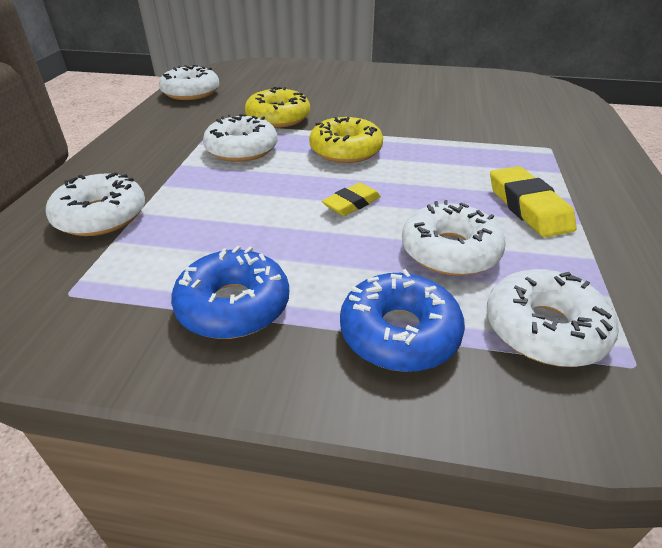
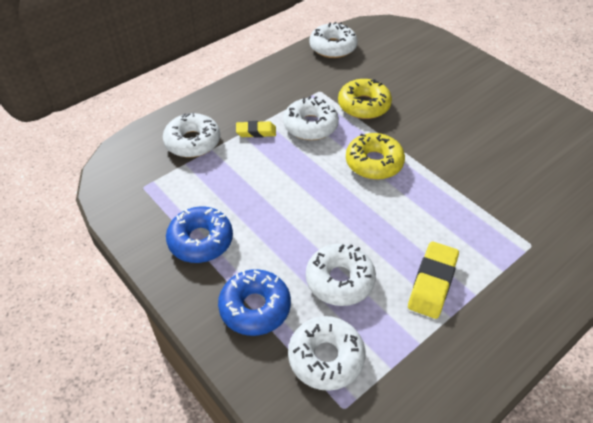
camera: 40 degrees right, 10 degrees up
(351, 204) = (326, 211): yellow eraser -> yellow eraser (256, 132)

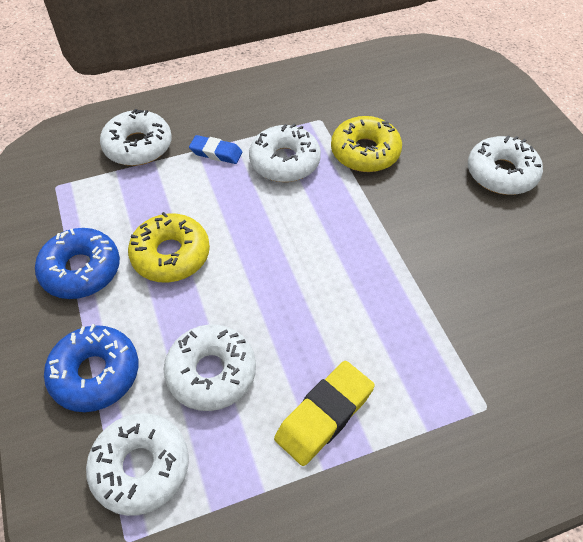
camera: 20 degrees right, 5 degrees up
(256, 132) = (216, 152): yellow eraser -> blue eraser
(333, 47) = (367, 66): white donut -> white donut (501, 173)
(374, 162) = (337, 231): yellow donut -> yellow donut (171, 255)

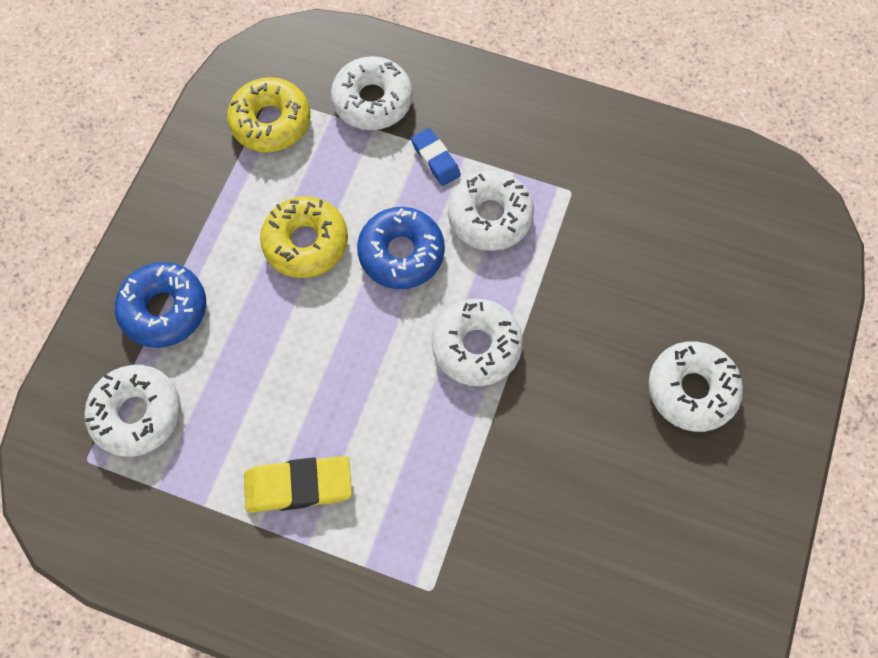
camera: 40 degrees right, 15 degrees up
(81, 270) = (225, 203): blue donut -> blue donut (401, 253)
(211, 372) = (247, 379): white donut -> white donut (476, 346)
(365, 152) = (577, 262): yellow donut -> yellow donut (271, 122)

